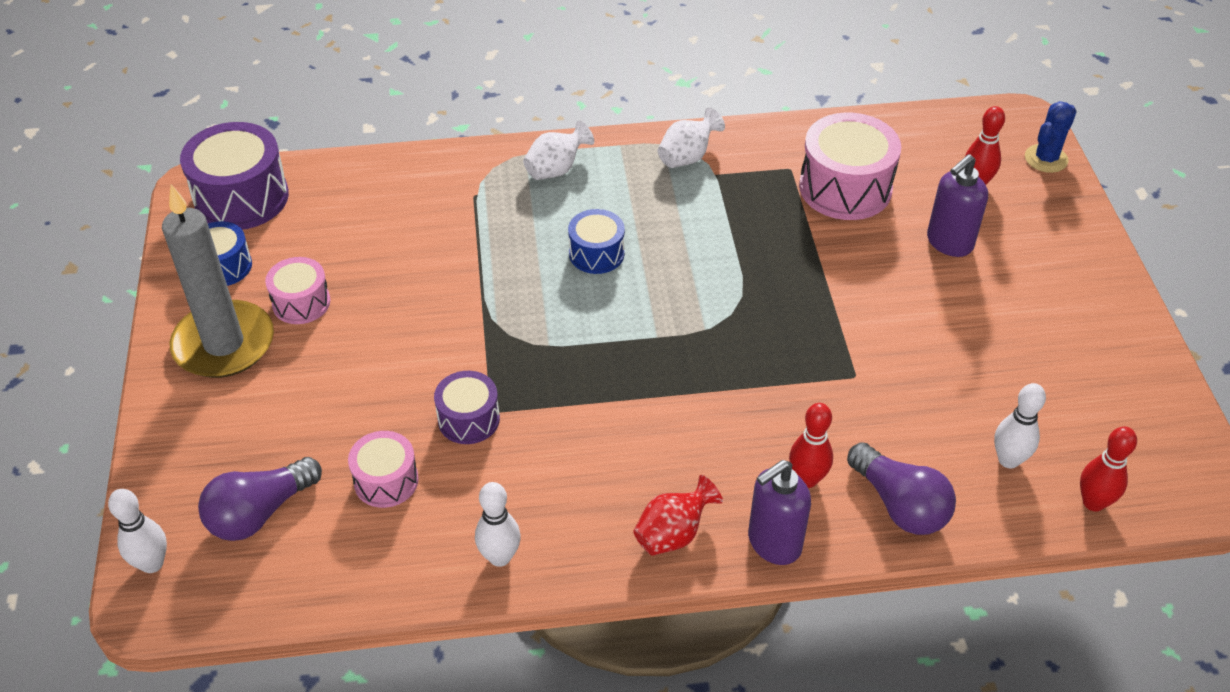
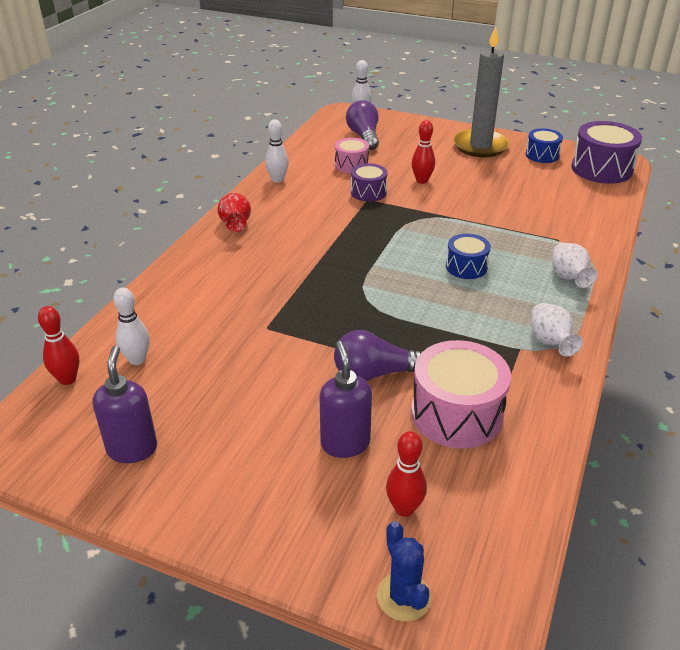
camera: 120 degrees right, 10 degrees down
(301, 303) = (496, 169): pink drum -> none
(773, 543) = (194, 250): purple soap dispenser -> purple soap dispenser (132, 449)
(807, 479) = (217, 276): red bowling pin -> red bowling pin (422, 180)
(899, 505) = (163, 301): purple light bulb -> purple light bulb (375, 373)

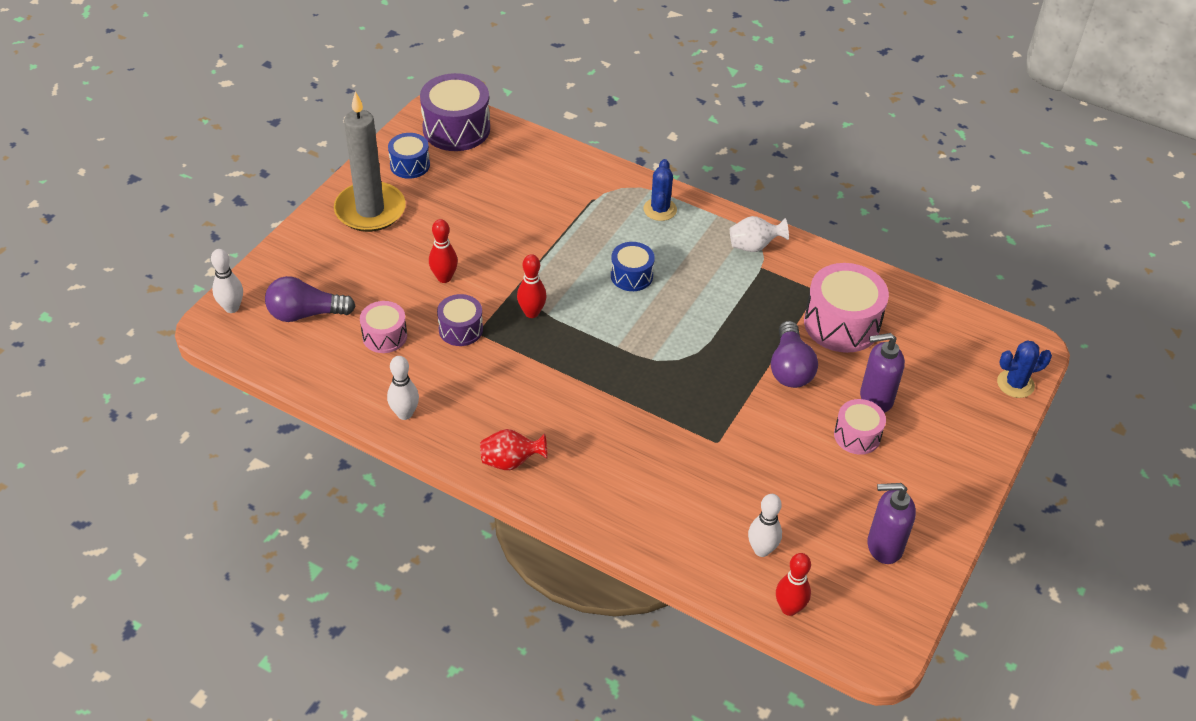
camera: 85 degrees left, 10 degrees up
(286, 427) = (857, 435): none -> pink drum
(404, 508) = (941, 372): red bowling pin -> red bowling pin (531, 313)
(568, 278) = (660, 209): white vase -> blue cactus

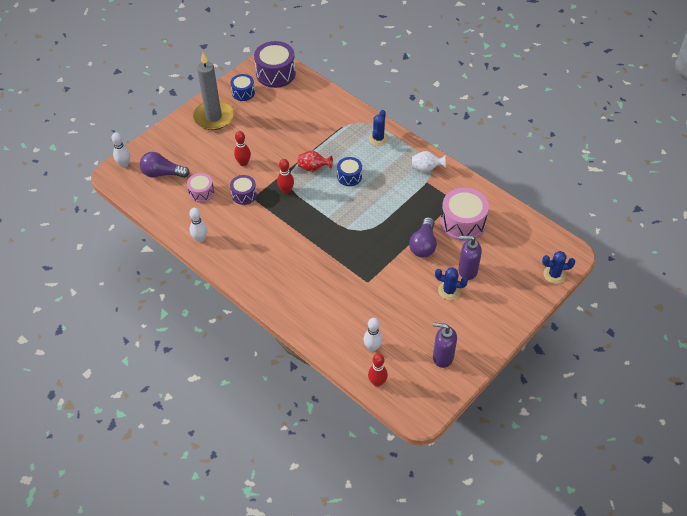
camera: 15 degrees right, 5 degrees up
(511, 461) = (249, 275): red vase -> red vase (313, 168)
(857, 435) = (449, 291): pink drum -> blue cactus

